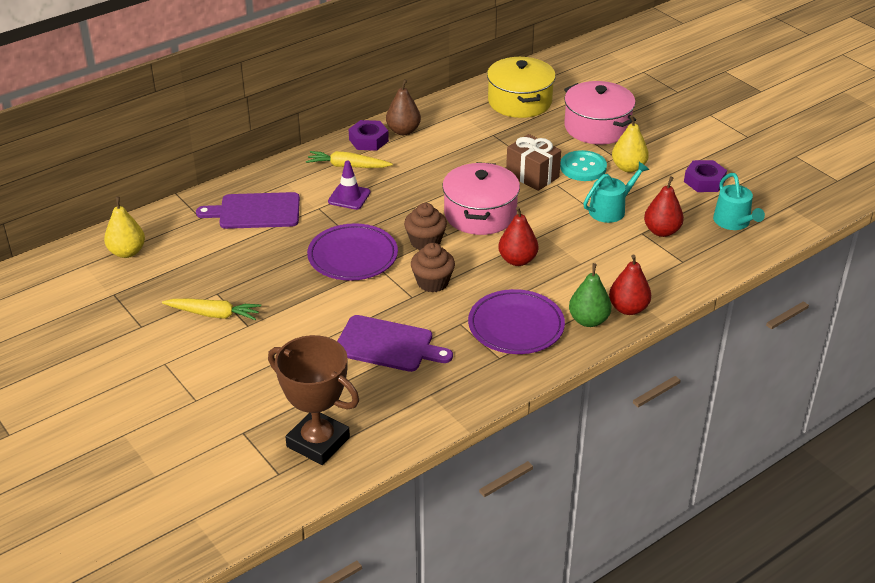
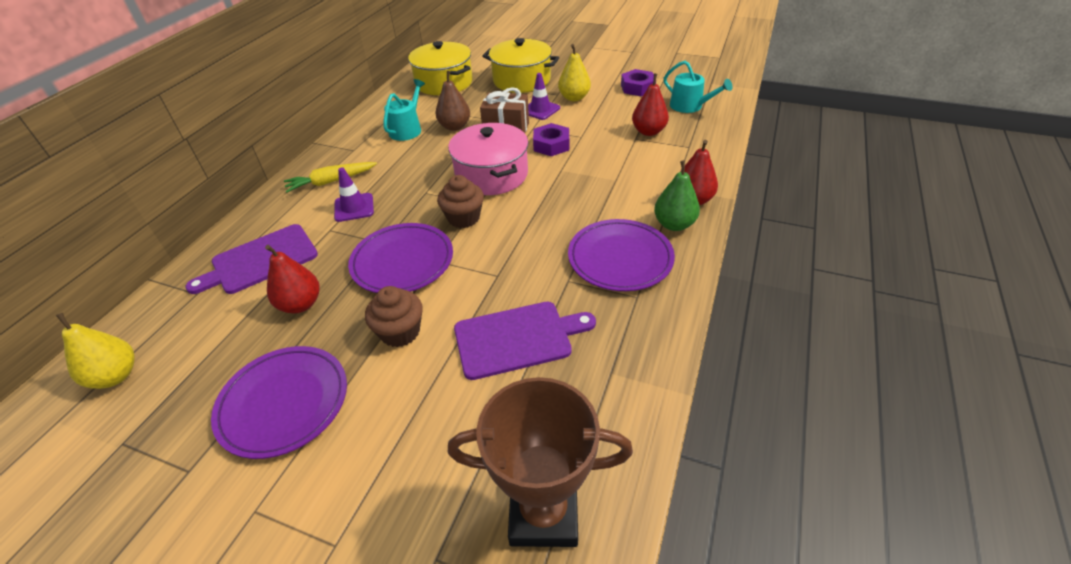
camera: 30 degrees left, 5 degrees up
(214, 314) = (284, 403): yellow carrot -> purple plate
(368, 140) = (335, 153): purple nut -> purple nut (551, 145)
(403, 131) = (362, 135): brown pear -> brown pear (455, 127)
(432, 282) = (504, 252): brown cupcake -> brown cupcake (400, 332)
(517, 260) = (561, 199): red pear -> red pear (300, 304)
(583, 167) = (540, 110): turquoise button -> purple traffic cone
(597, 127) = (521, 80): pink pot -> yellow pot
(610, 209) = (593, 131): turquoise watering can -> turquoise watering can (407, 129)

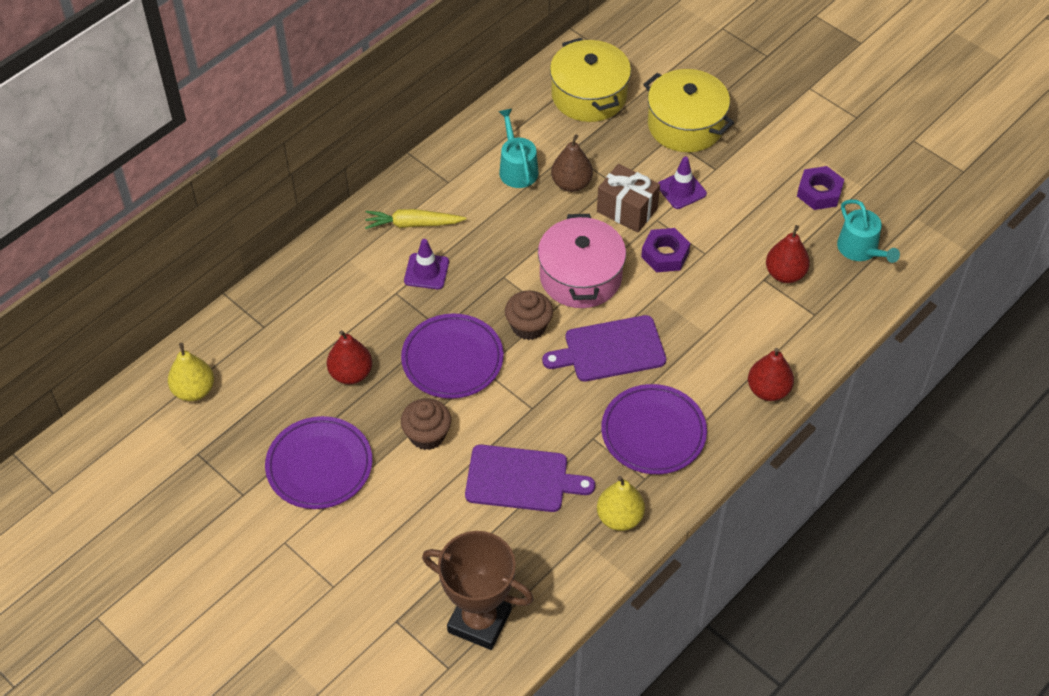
camera: 20 degrees right, 10 degrees up
(260, 260) = (324, 308): purple cutting board -> purple cutting board (610, 350)
(407, 129) = (517, 168): turquoise watering can -> turquoise watering can turned 60 degrees counterclockwise
(574, 98) = (732, 183): yellow pear -> yellow pear (619, 517)
(674, 224) = (729, 413): green pear -> none

